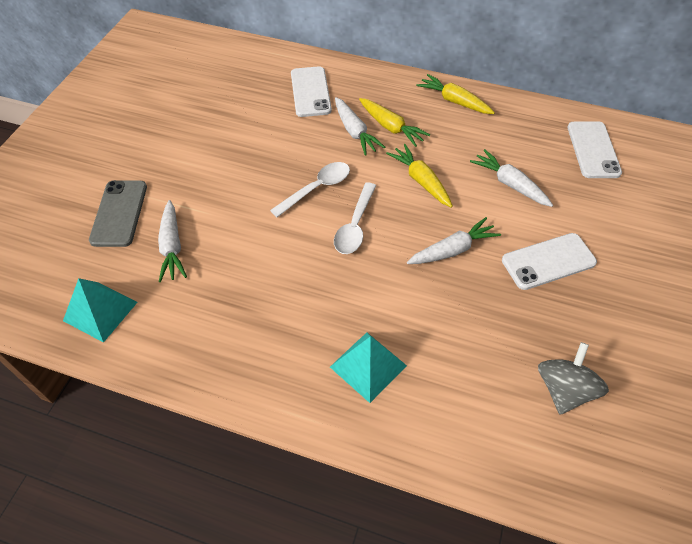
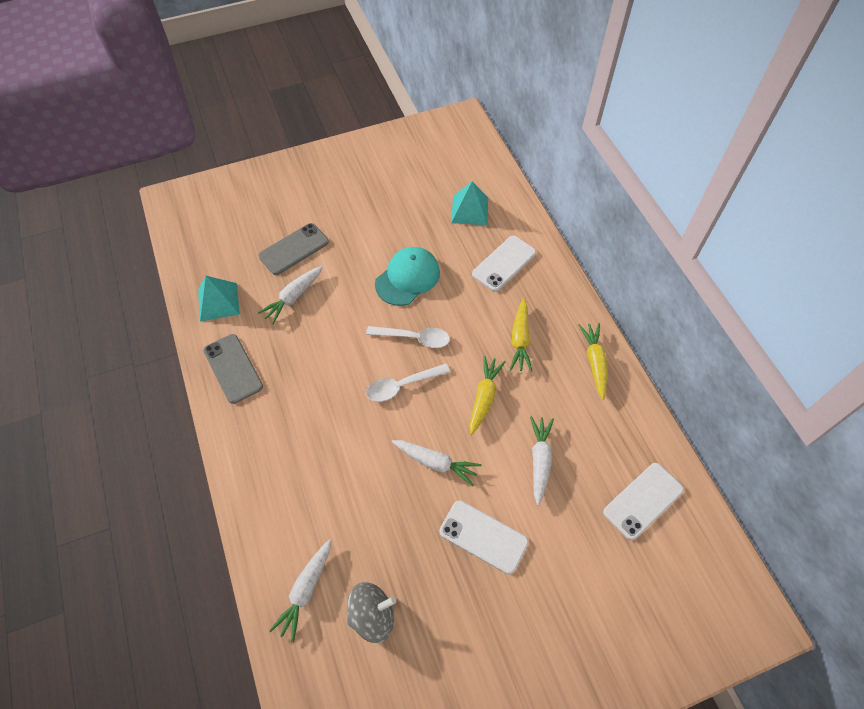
camera: 50 degrees right, 5 degrees up
(194, 346) = (233, 368): none -> grey phone
(252, 155) = (407, 278): none -> turquoise cap
(354, 132) = (491, 320): white carrot -> white carrot (306, 590)
(368, 366) = (294, 476): turquoise pyramid -> turquoise pyramid (470, 210)

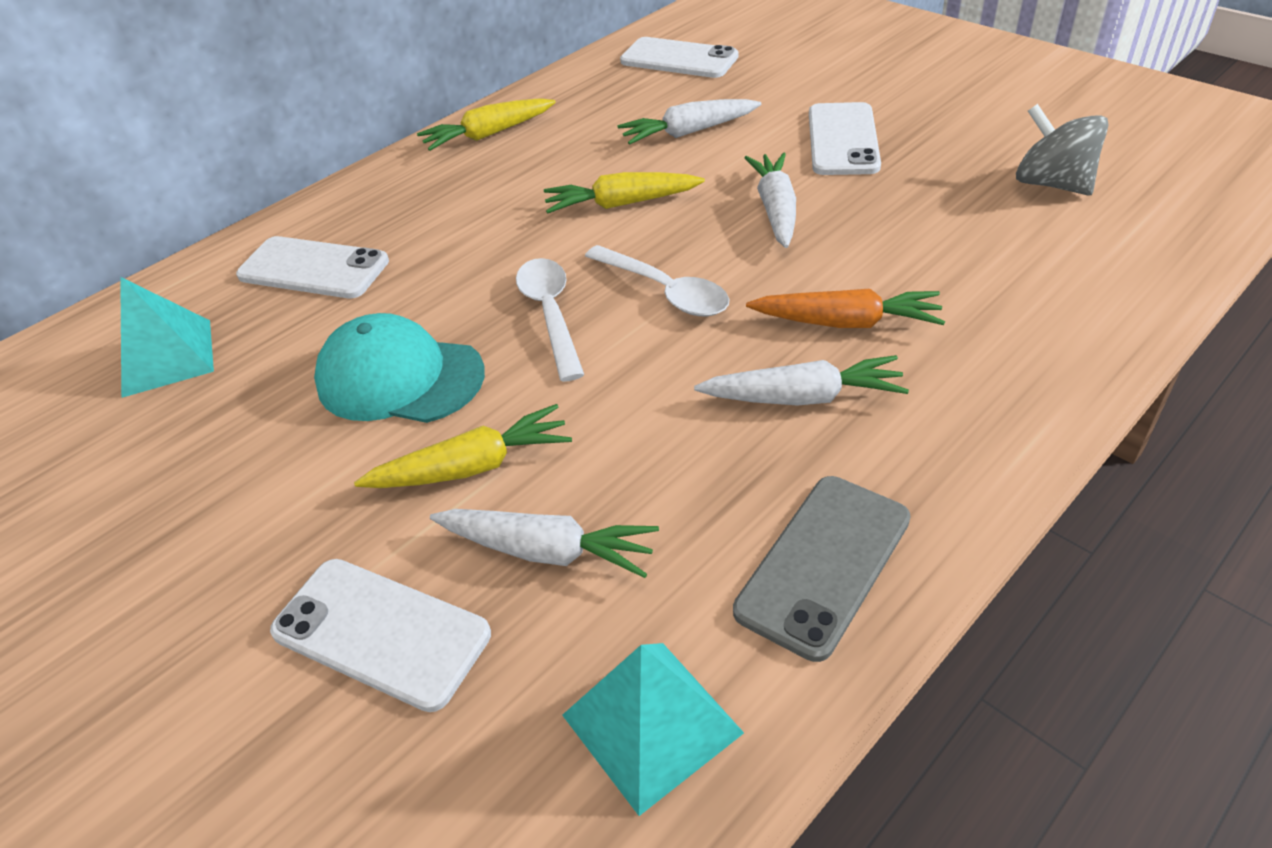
camera: 110 degrees left, 15 degrees down
(294, 249) = (381, 633): grey phone -> white phone
(306, 590) = (1103, 251): white carrot -> white carrot (802, 397)
(335, 443) = (846, 322): none -> orange carrot
(520, 339) = (484, 204): yellow carrot -> yellow carrot (472, 467)

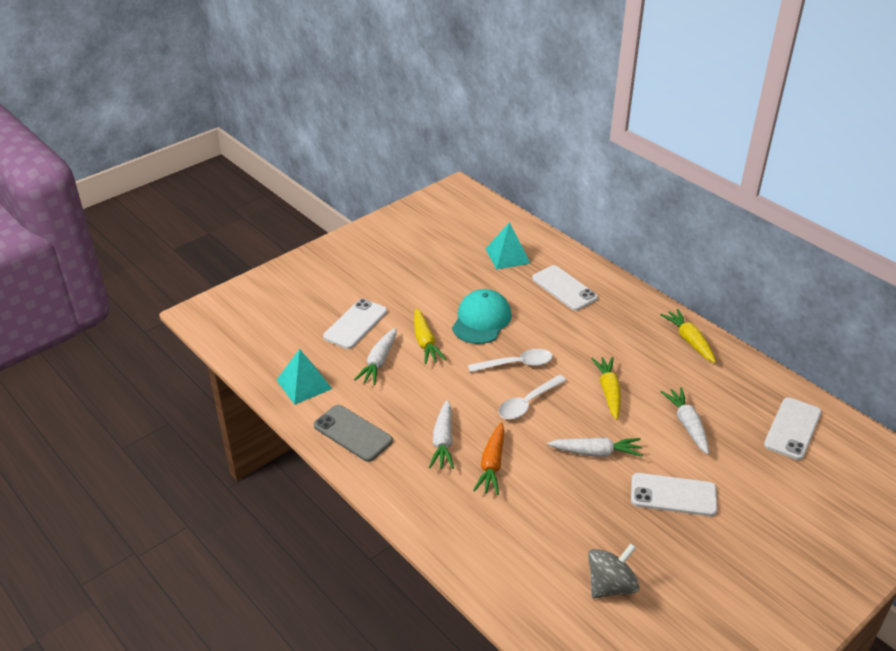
camera: 90 degrees right, 5 degrees down
(313, 269) = (564, 288): white phone -> white phone turned 60 degrees counterclockwise

